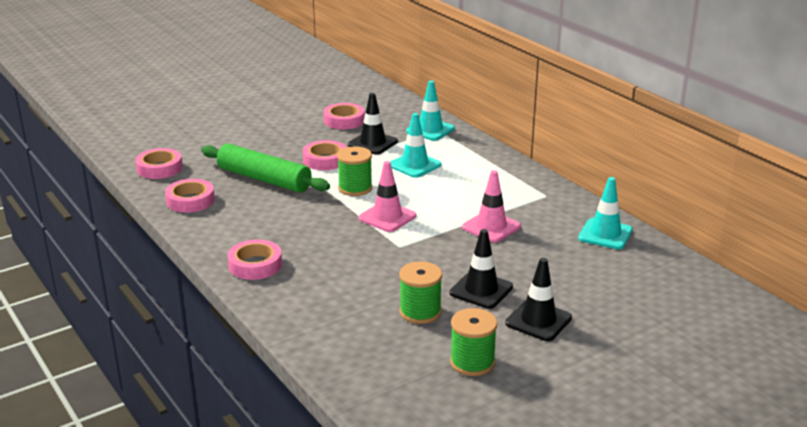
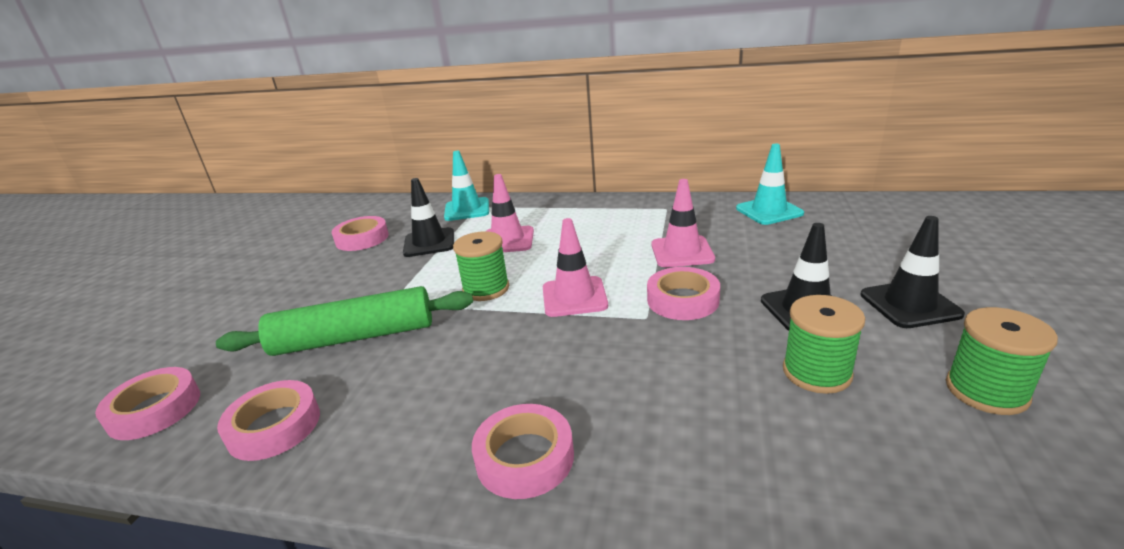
camera: 40 degrees left, 0 degrees up
(325, 160) = (402, 280): pink tape -> pink tape (682, 300)
(415, 165) = (507, 240): turquoise traffic cone -> pink traffic cone

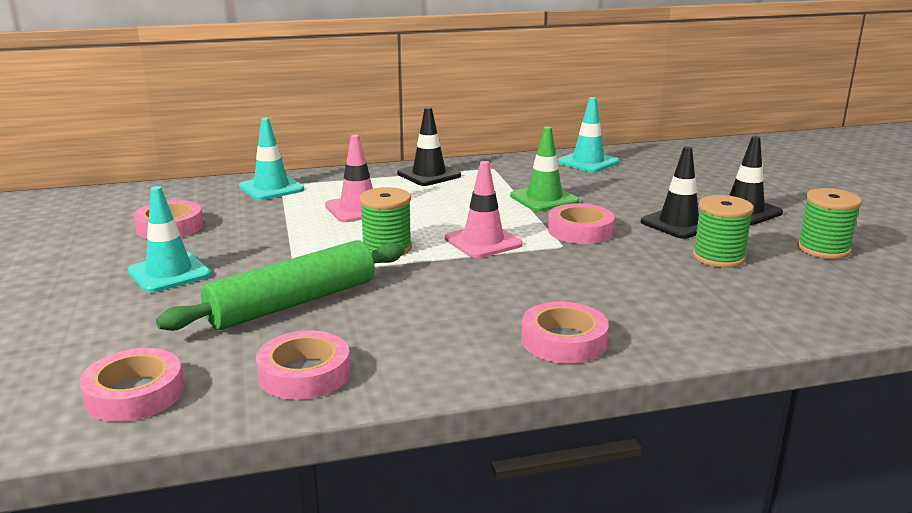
camera: 30 degrees left, 5 degrees down
(312, 285) = (169, 273): none -> turquoise traffic cone
(429, 243) = (266, 221): black traffic cone -> black traffic cone (429, 175)
(682, 252) = (544, 199): pink traffic cone -> green traffic cone

